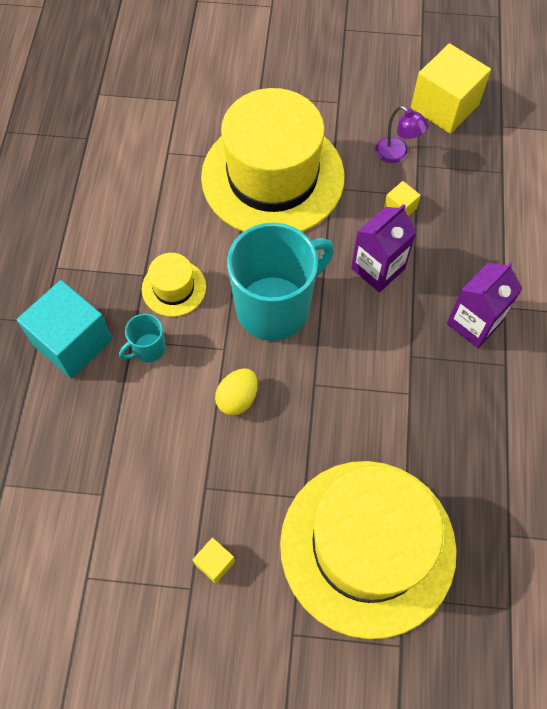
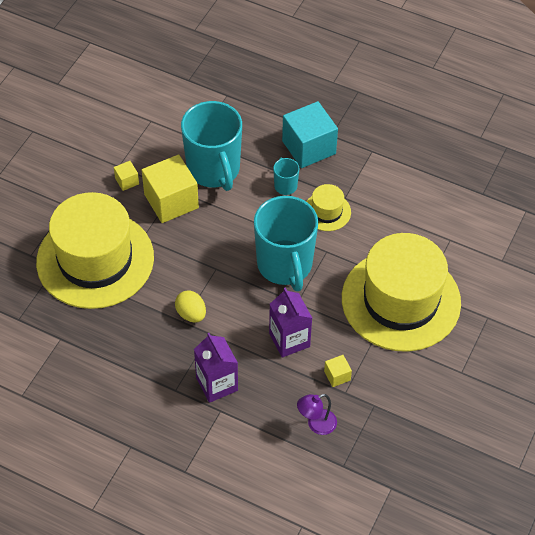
camera: 110 degrees right, 10 degrees down
(152, 448) = (214, 170): none -> turquoise mug
(237, 398) = (226, 223): yellow egg -> yellow egg (191, 314)
(397, 154) = (391, 394): purple lamp -> purple lamp (316, 424)
(444, 106) = (428, 451): yellow cube -> yellow cube (171, 201)

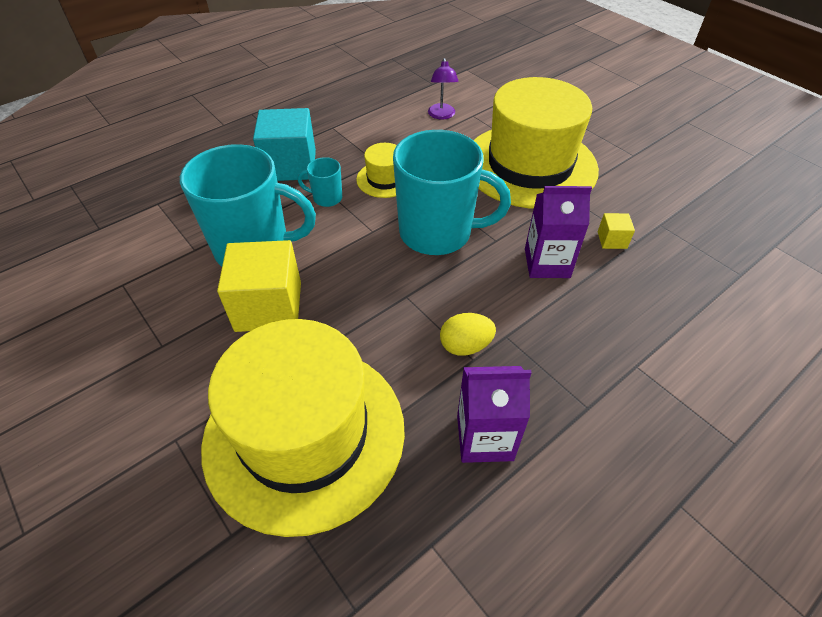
camera: 65 degrees left, 5 degrees down
(127, 181) = (196, 344): yellow cube -> none
(217, 384) = (591, 355): purple carton -> purple carton (484, 437)
(316, 424) = (678, 278): purple lamp -> purple lamp (441, 115)

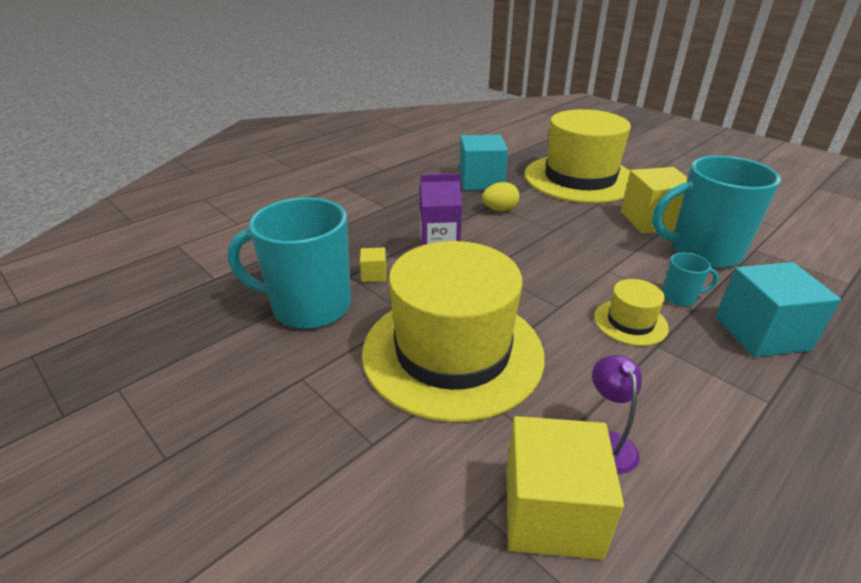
camera: 175 degrees right, 15 degrees down
(438, 233) = (544, 272): turquoise mug -> turquoise mug (309, 307)
(481, 95) = (551, 512): none -> yellow cube
(484, 437) = (481, 181): purple carton -> turquoise cube

